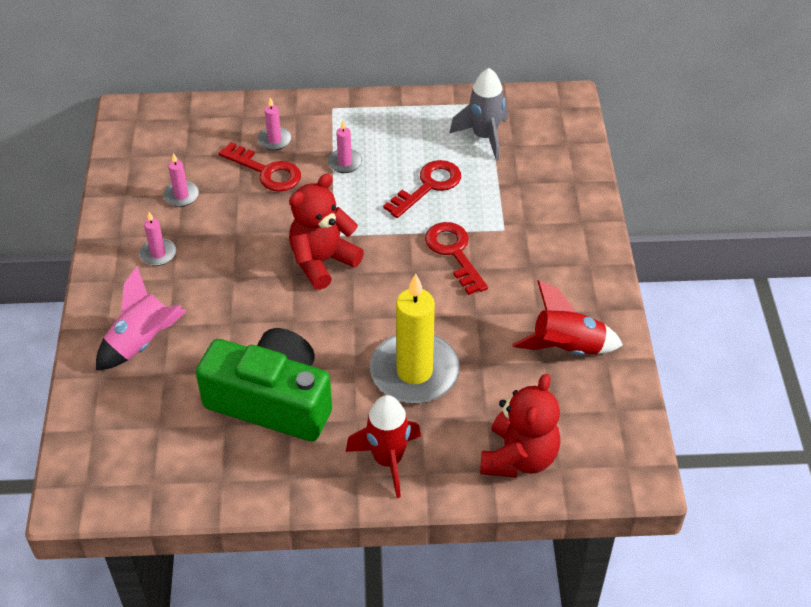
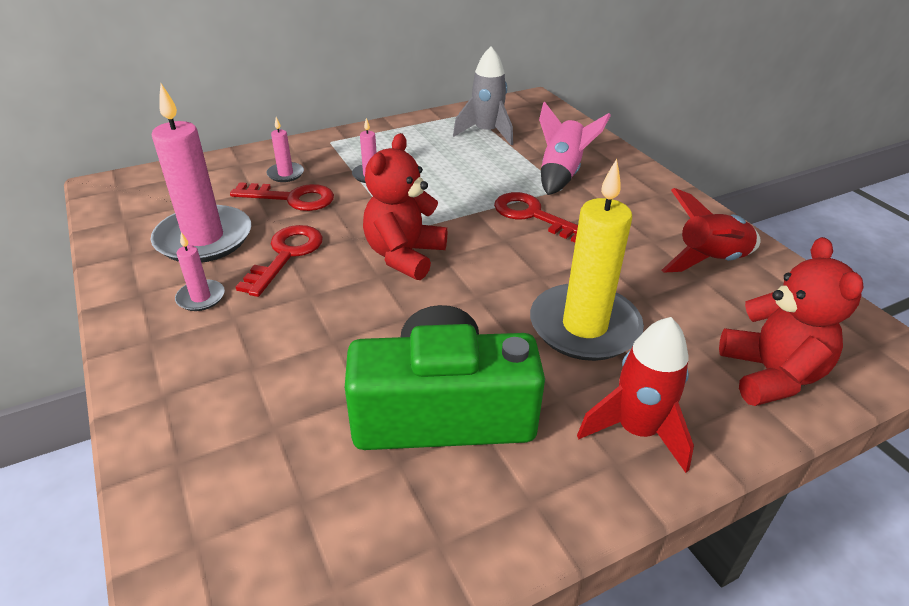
camera: 25 degrees left, 10 degrees down
(142, 342) = (225, 398): pink rocket -> pink rocket (561, 174)
(181, 195) = (204, 238): pink candle -> pink candle, size x2.26
(428, 186) = (465, 174): red key -> red key (286, 255)

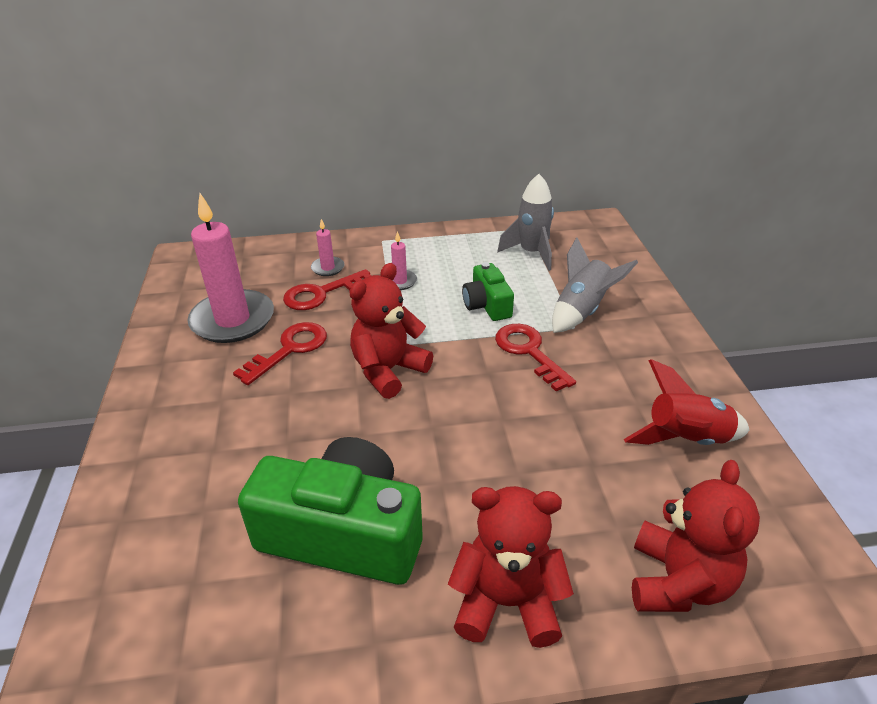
camera: 20 degrees right, 0 degrees up
(201, 297) = (204, 376): pink candle -> none
(292, 198) = (321, 293): red key -> red key turned 120 degrees clockwise
(469, 182) = (487, 305): none -> green camera
(561, 174) = (582, 311): pink rocket -> grey rocket
(584, 326) = (515, 481): yellow candle -> none
(636, 430) = (507, 602): red rocket -> red teddy bear

